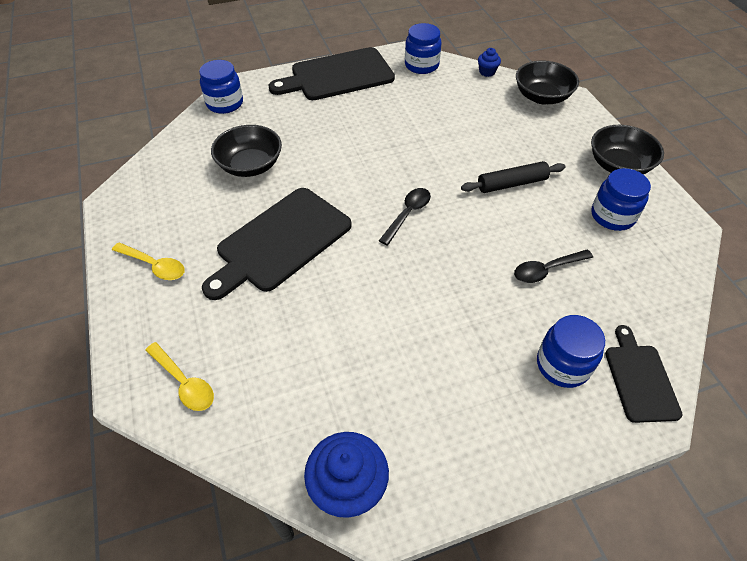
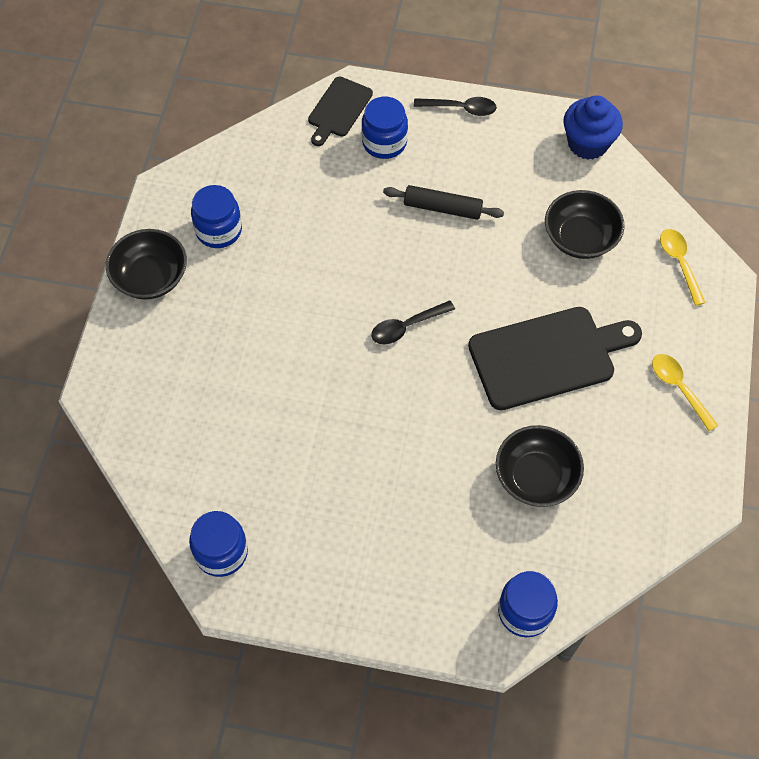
camera: 150 degrees left, 10 degrees up
(337, 75) = (347, 592): black cutting board -> none
(487, 72) = (149, 491): blue cupcake -> none
(512, 184) = (277, 310): black rolling pin -> black rolling pin (442, 208)
(542, 97) = (127, 411): black bowl -> black bowl (580, 238)
(546, 270) = (328, 212): black spoon -> black spoon (461, 108)

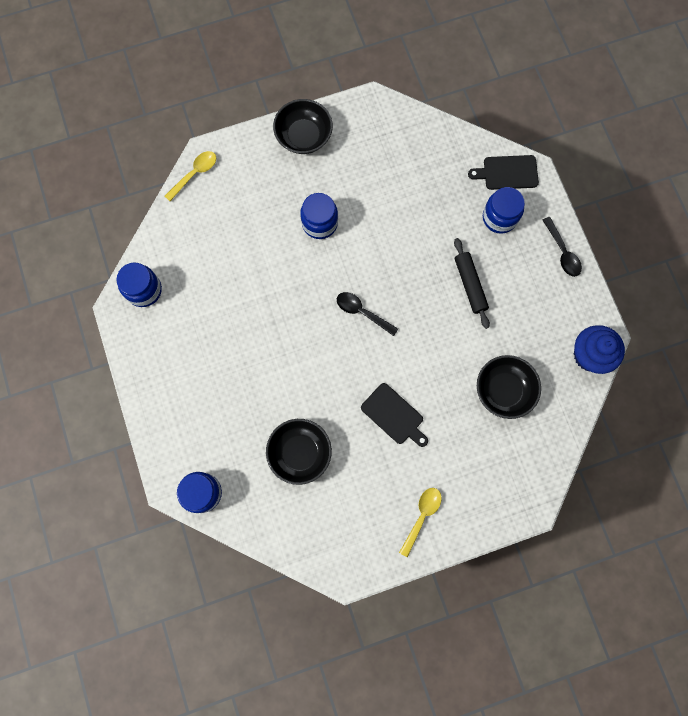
camera: 60 degrees right, 15 degrees up
(219, 230) = (363, 155): blue jar -> blue jar (319, 223)
(547, 356) = (394, 415): black cutting board -> black cutting board, size x0.56
(679, 263) = (526, 469): yellow spoon -> yellow spoon (195, 174)

